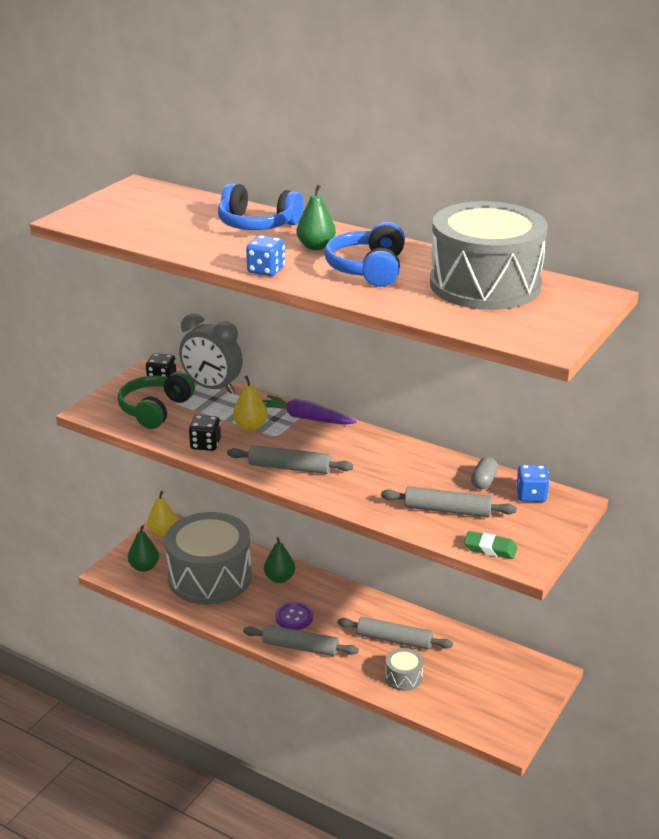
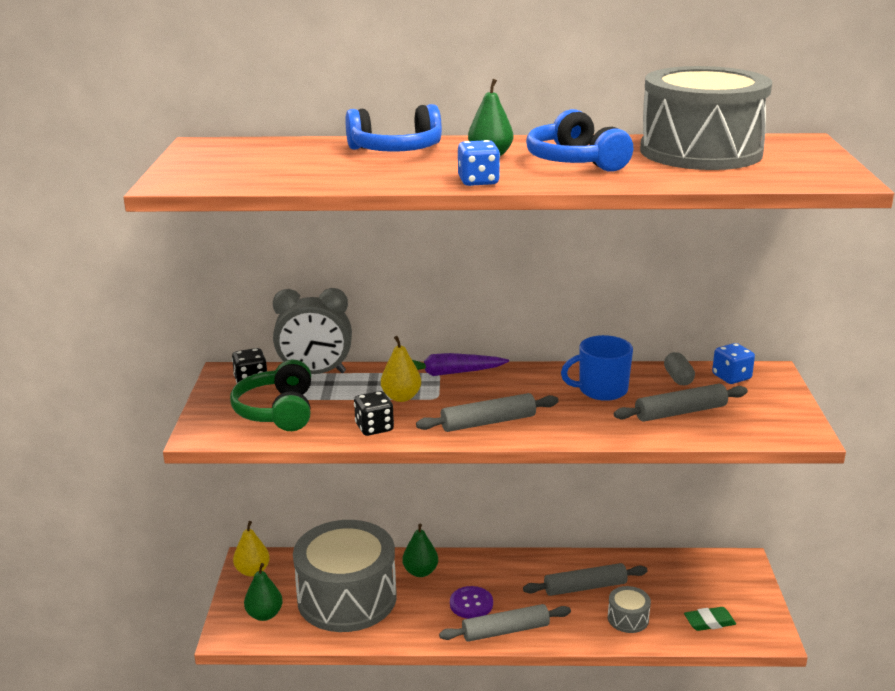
camera: 30 degrees left, 5 degrees down
(407, 470) = (601, 390): none -> blue mug
(490, 548) = (759, 432): green eraser -> green eraser (709, 622)

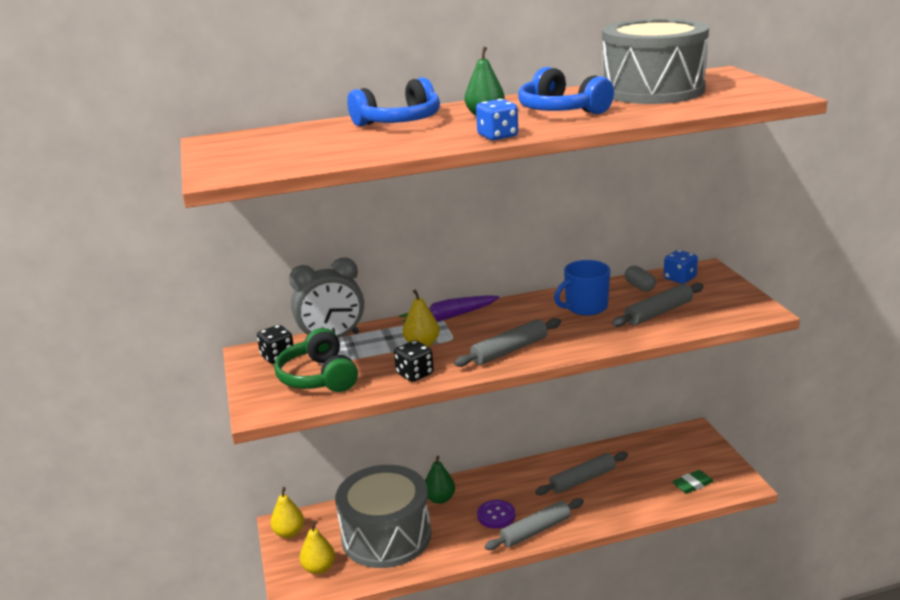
camera: 15 degrees left, 0 degrees up
(264, 615) = (319, 568): green pear -> yellow pear
(628, 618) = (628, 497): grey drum -> none

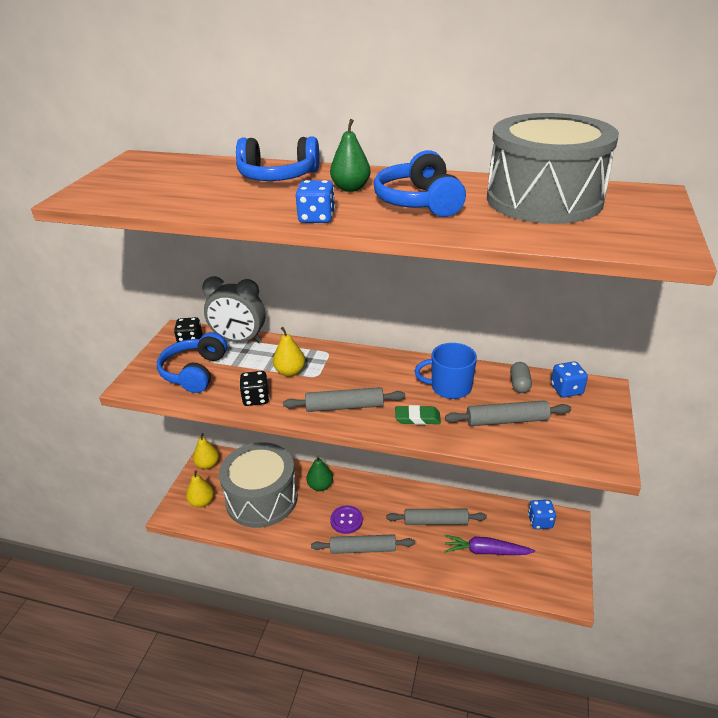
camera: 30 degrees right, 10 degrees up
(318, 377) = (195, 372): green headphones -> blue headphones
(449, 317) = (335, 354): purple carrot -> purple carrot (485, 551)
(671, 441) = (540, 521): none -> blue dice
(692, 484) = (522, 572): green eraser -> green eraser (417, 418)

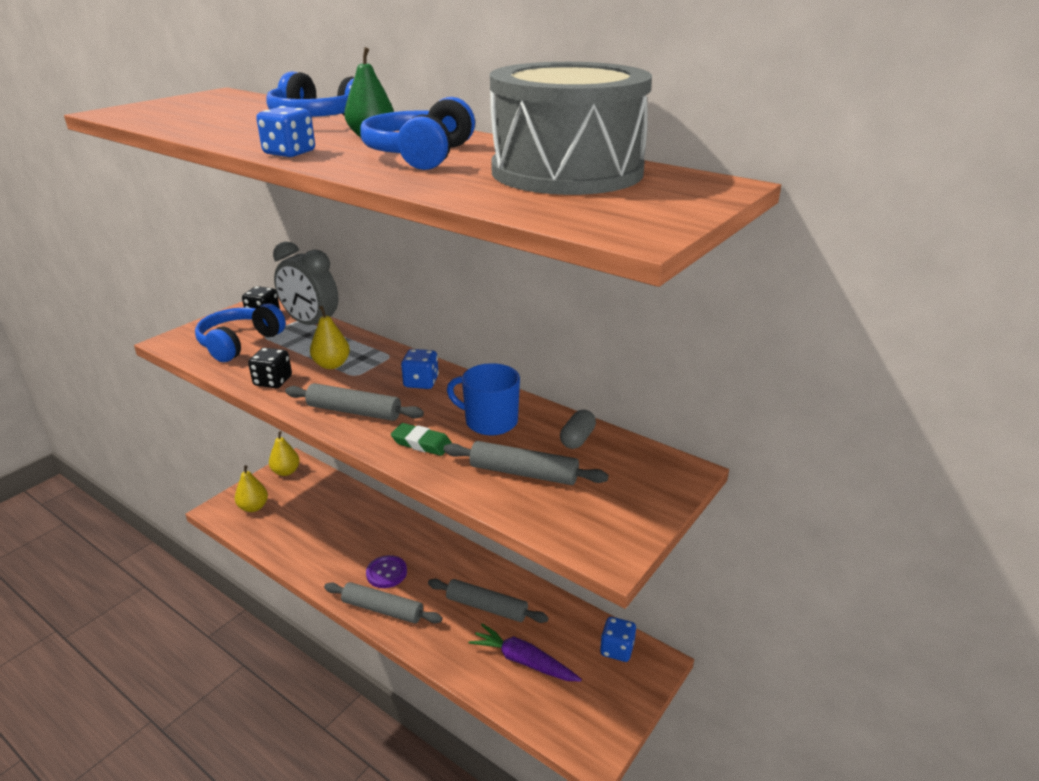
camera: 20 degrees right, 5 degrees down
(261, 498) = (314, 522): grey drum -> none
(320, 486) = (384, 527): green pear -> none
(566, 389) = (632, 459): blue dice -> blue dice (421, 382)

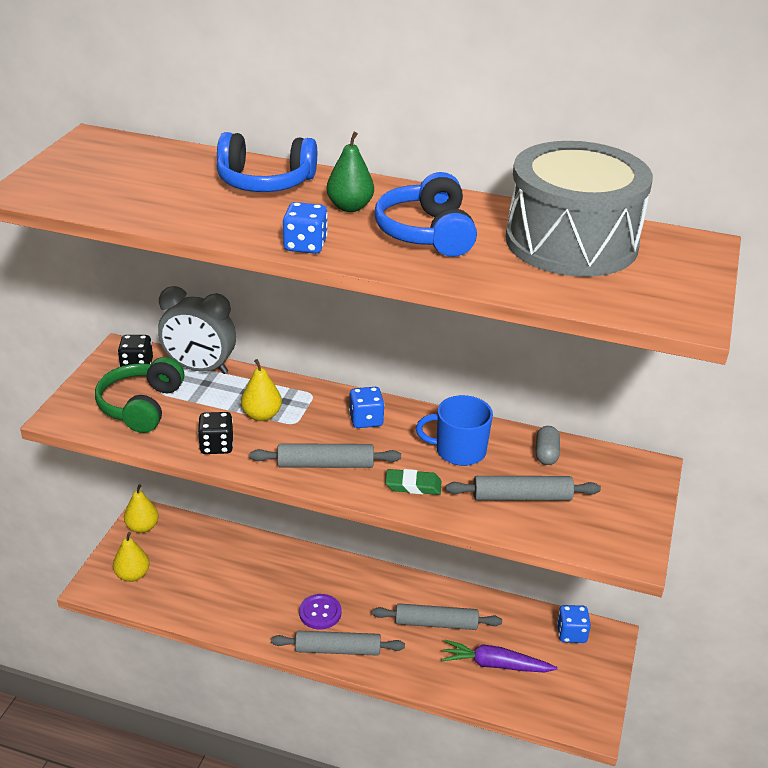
camera: 20 degrees left, 5 degrees up
(240, 343) = (141, 406): blue headphones -> green headphones

